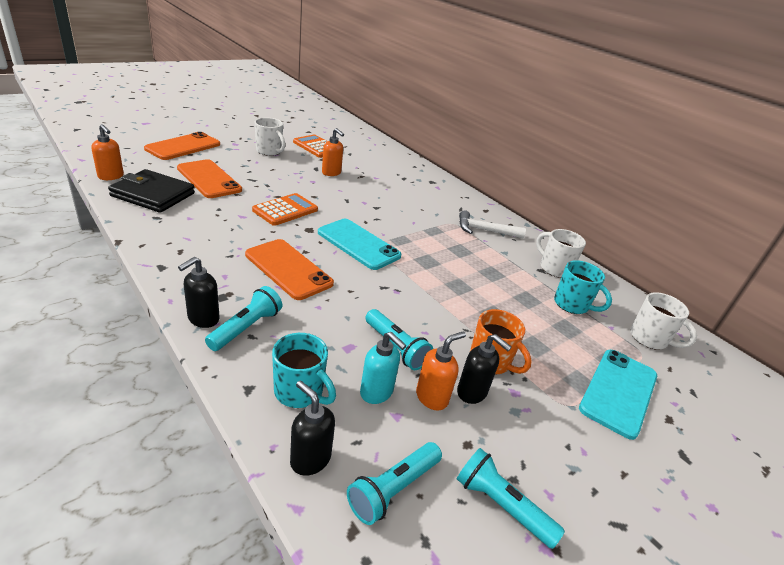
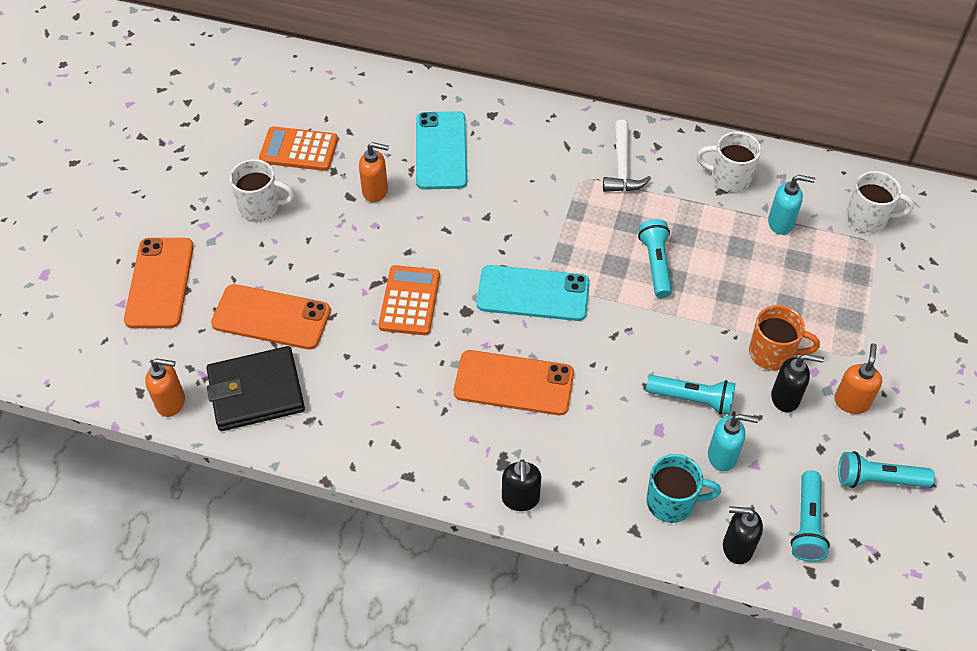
camera: 30 degrees left, 20 degrees up
(246, 328) = (563, 478): turquoise flashlight -> turquoise flashlight (655, 264)
(432, 397) = (763, 427): orange soap dispenser -> orange soap dispenser (851, 401)
(485, 230) = (622, 166): white hammer -> white hammer turned 60 degrees counterclockwise
(572, 305) = (781, 223): turquoise mug -> turquoise soap dispenser
(618, 392) = (882, 307): turquoise phone -> turquoise phone (441, 150)

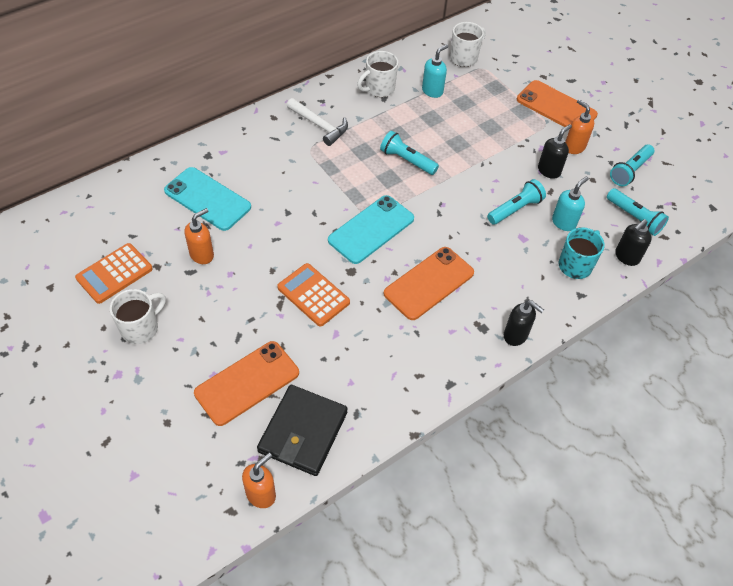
camera: 55 degrees left, 0 degrees up
(159, 283) = (141, 436): orange phone -> orange phone (556, 107)
(772, 353) = (515, 155): orange mug -> none

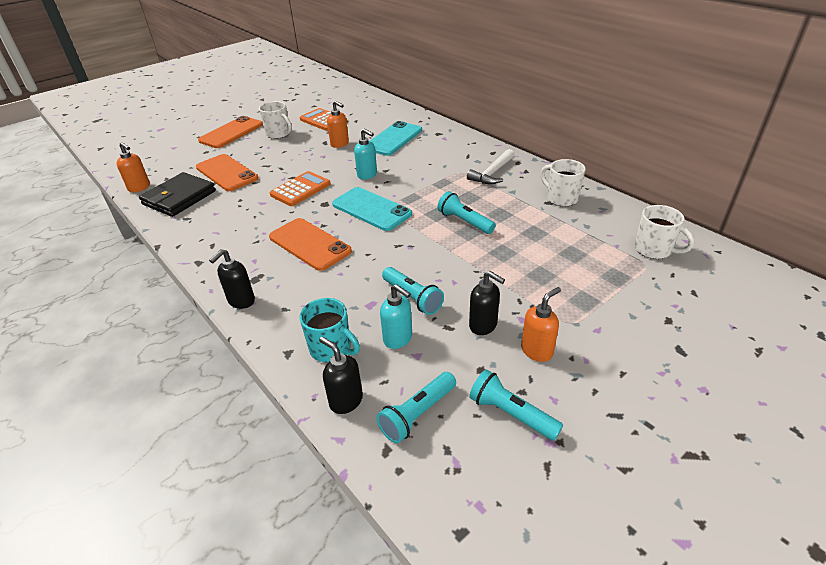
camera: 90 degrees right, 15 degrees down
(303, 432) = (179, 198): black wallet -> black wallet turned 75 degrees counterclockwise
(407, 160) = (464, 222): turquoise flashlight -> turquoise flashlight turned 75 degrees counterclockwise
(432, 91) = (578, 231): turquoise soap dispenser -> turquoise soap dispenser (367, 175)
(556, 107) = (609, 333): orange phone -> orange phone (231, 133)

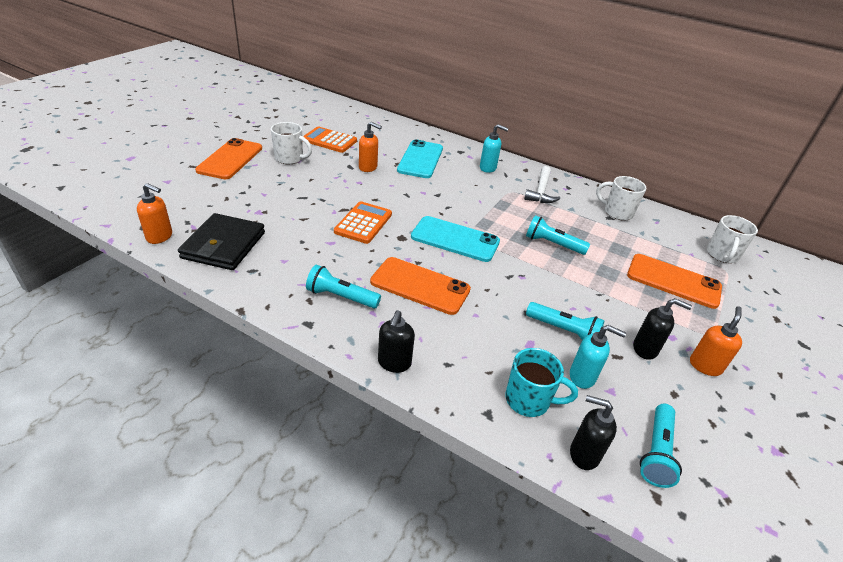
camera: 25 degrees left, 0 degrees up
(227, 173) = (261, 209): orange phone -> orange phone (673, 281)
(367, 175) = (423, 201): turquoise soap dispenser -> turquoise soap dispenser (488, 168)
(511, 414) = (729, 432): turquoise flashlight -> turquoise flashlight (341, 297)
(654, 250) = (722, 255): white mug -> white mug turned 90 degrees clockwise

